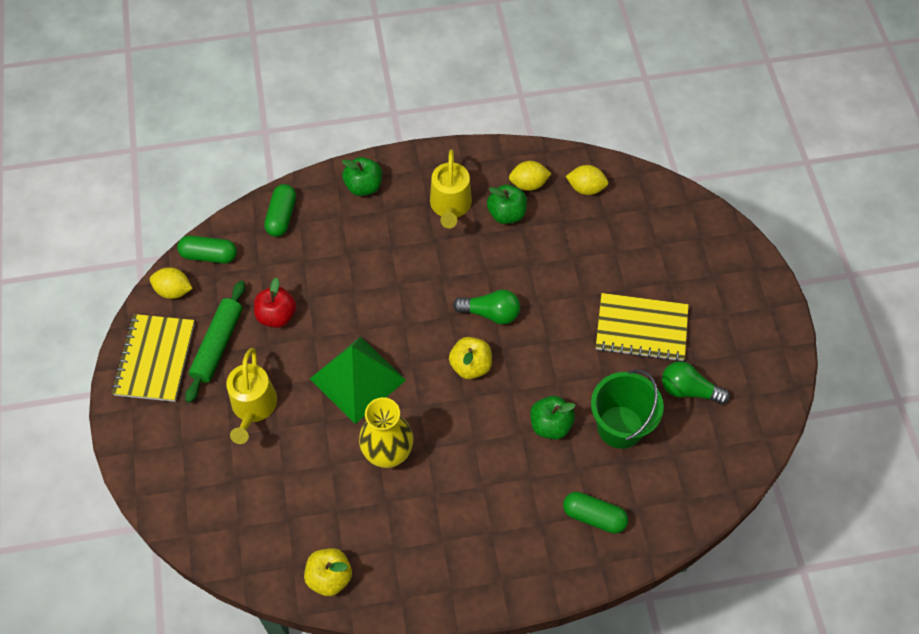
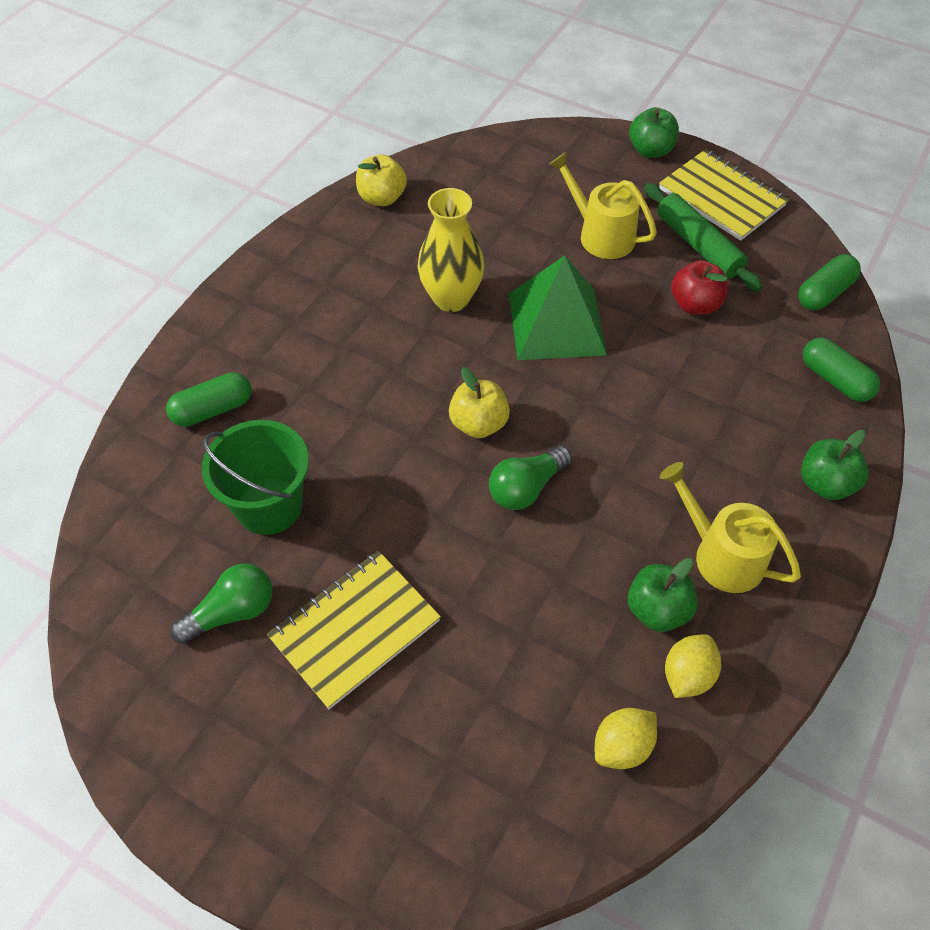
camera: 130 degrees right, 5 degrees down
(173, 290) = (797, 246): yellow lemon -> none
(550, 425) = (340, 444): green apple -> green apple (650, 150)

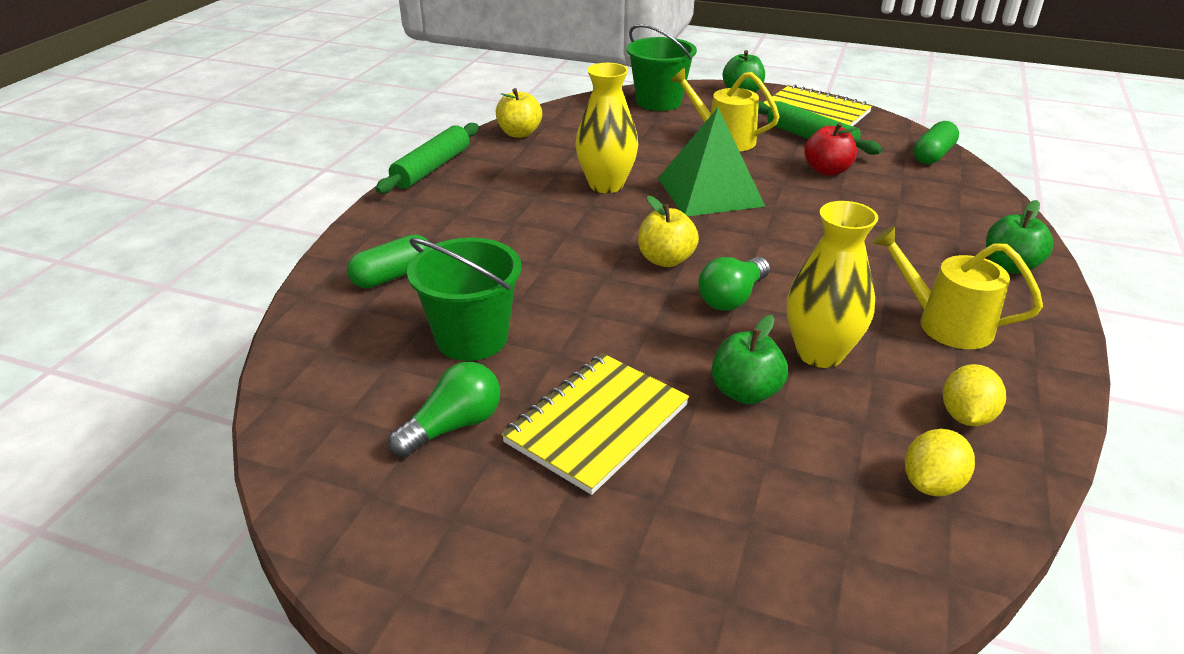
camera: 10 degrees left, 20 degrees down
(279, 247) = (432, 168): none -> green rolling pin
(549, 157) = (658, 102): none -> green bucket
(584, 575) = (820, 353): none -> yellow vase
(657, 610) = (907, 370): green apple -> green apple (745, 392)
(835, 379) = (975, 202): green capsule -> none

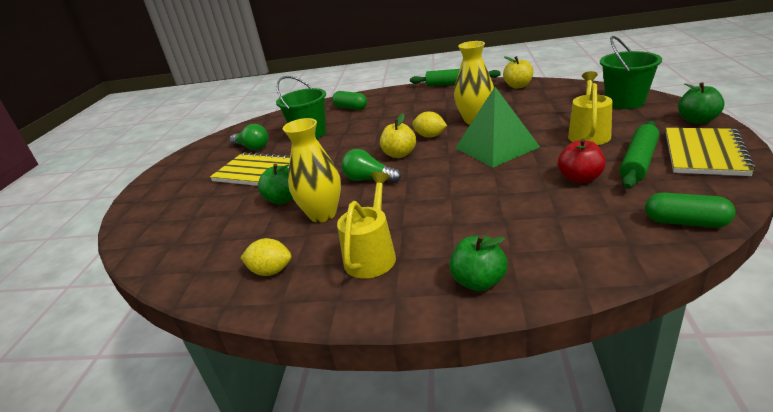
camera: 80 degrees right, 5 degrees down
(932, 484) = (214, 263): yellow lemon -> yellow lemon (430, 136)

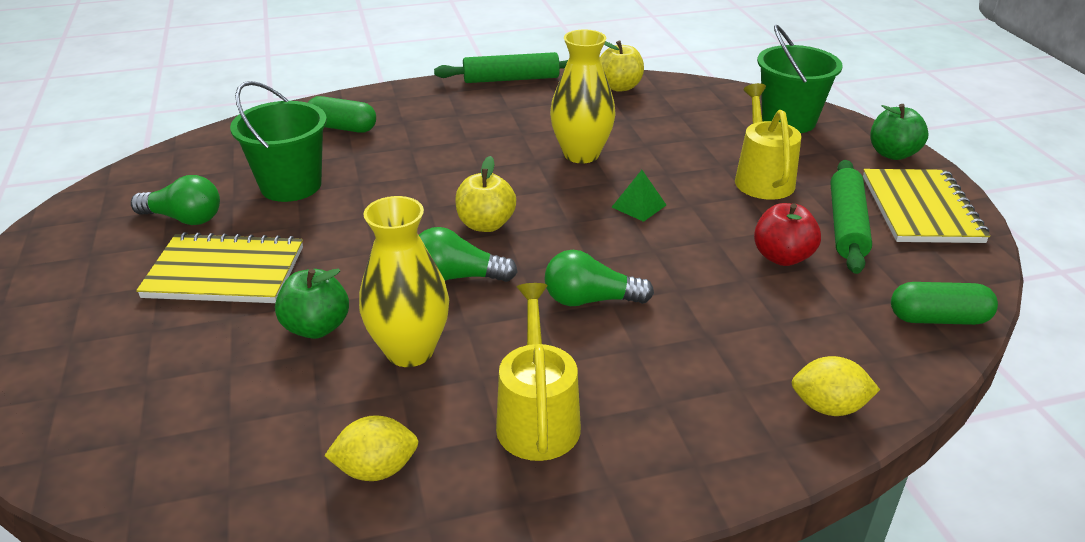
camera: 25 degrees left, 5 degrees up
(430, 136) = (520, 186): yellow lemon -> yellow lemon (828, 407)
(438, 195) = (590, 300): none -> green light bulb
(479, 281) = (719, 442): green apple -> none
(496, 147) = (639, 206): green pyramid -> green pyramid, size x0.43

